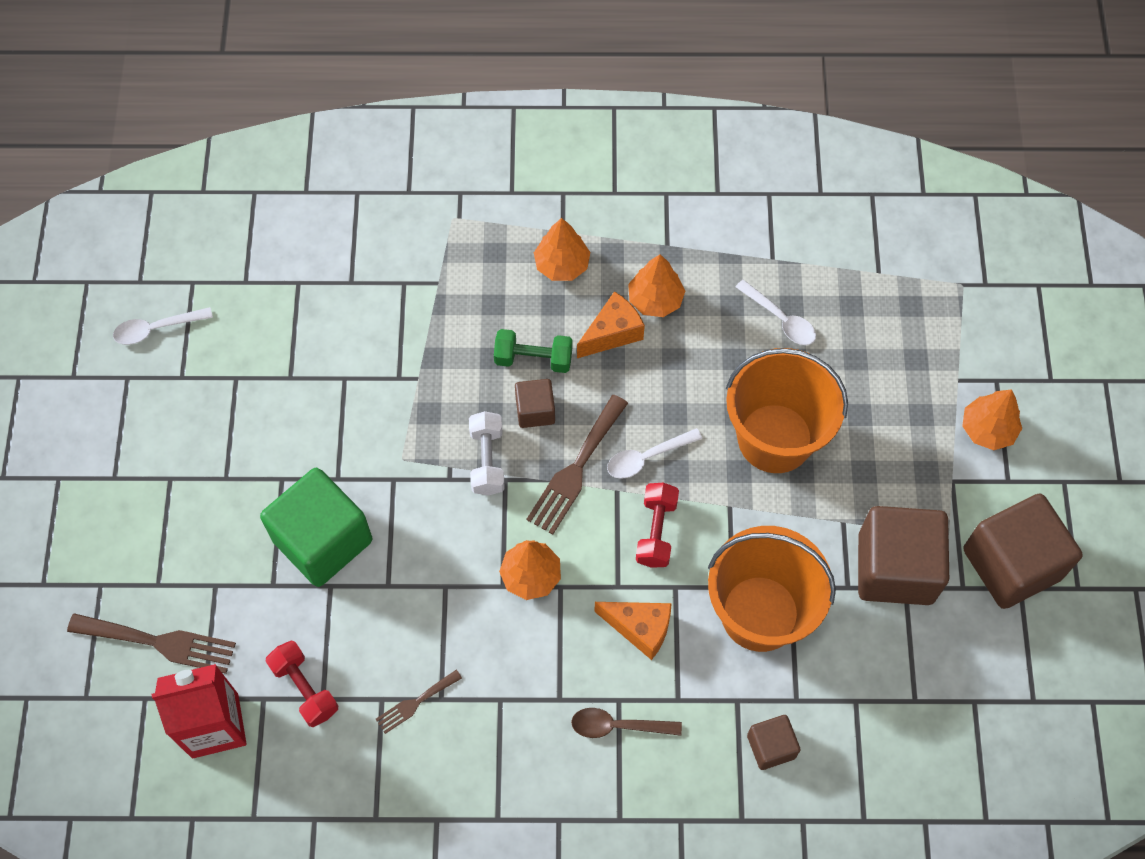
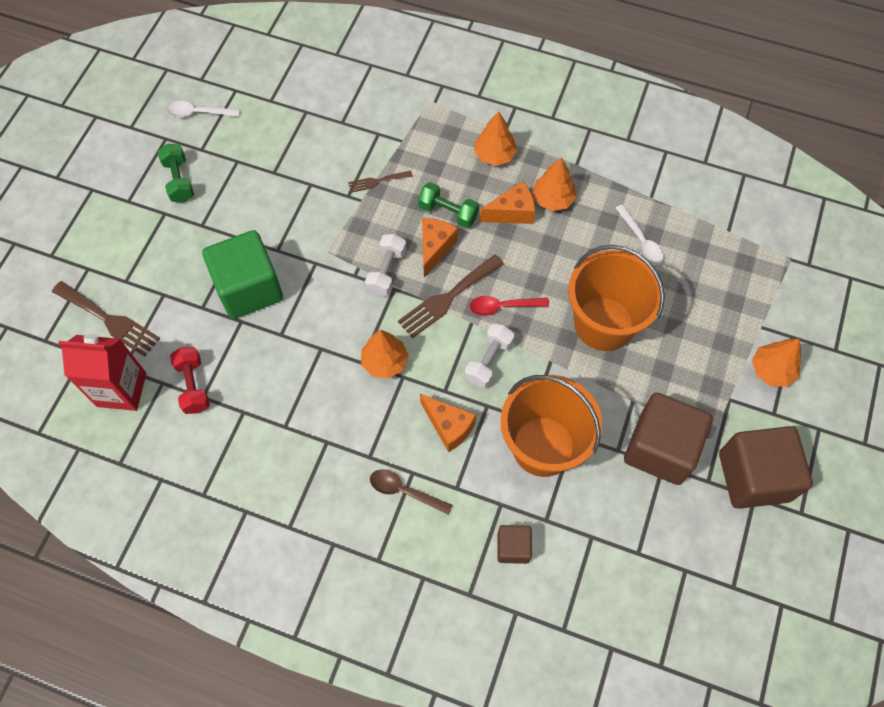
camera: 20 degrees right, 0 degrees up
(170, 428) = (179, 180): none -> green dumbbell
(415, 703) = (265, 423): brown fork -> brown fork (377, 181)
(535, 411) = (435, 248): brown cube -> orange cheese
(647, 457) = (503, 307): white spoon -> red spoon
(656, 531) = (489, 361): red dumbbell -> white dumbbell

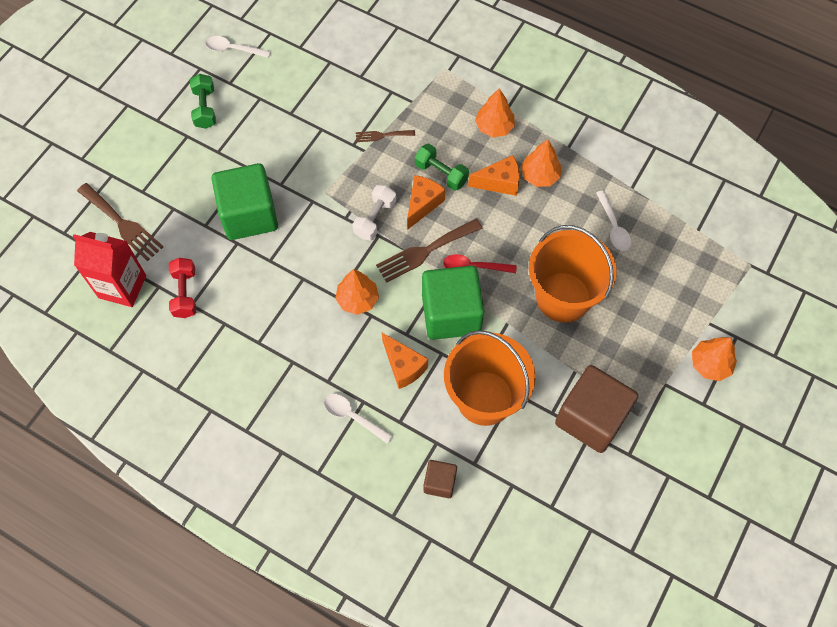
camera: 10 degrees right, 0 degrees up
(404, 491) = (353, 416): brown spoon -> white spoon
(489, 361) = (451, 314): white dumbbell -> green cube
(753, 476) = (672, 457): brown cube -> none

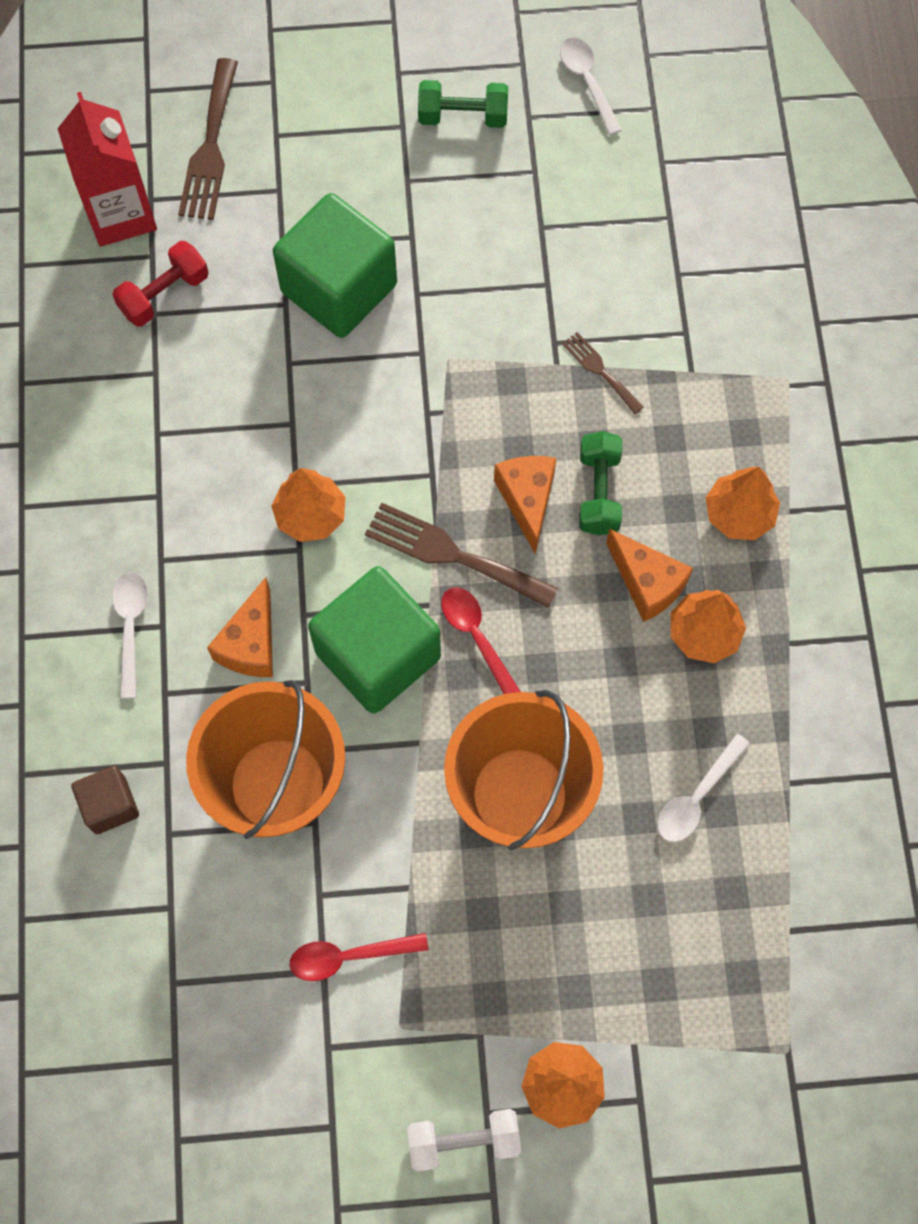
camera: 55 degrees right, 5 degrees up
(205, 108) = (463, 116): green dumbbell -> green dumbbell turned 45 degrees clockwise
(375, 218) = (455, 452): white dumbbell -> white dumbbell (463, 1140)
(422, 204) = (527, 500): orange cheese -> orange cheese turned 90 degrees counterclockwise
(591, 418) = (349, 956): brown cube -> red spoon

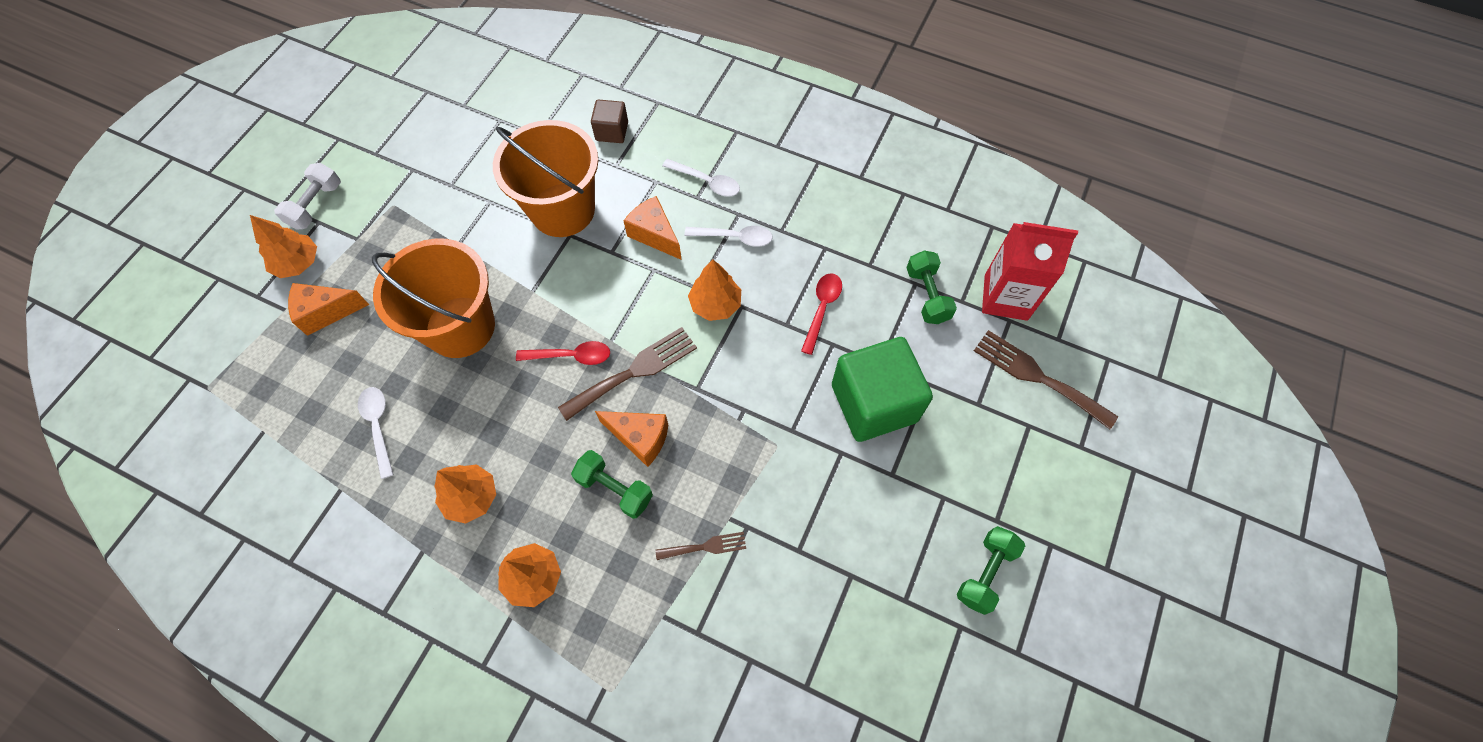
camera: 120 degrees right, 5 degrees down
(164, 294) = (927, 295): red dumbbell -> green dumbbell
(349, 956) = (447, 199): red spoon -> red spoon (822, 309)
(378, 655) = (600, 296): green cube -> none
(587, 82) = (974, 700): white spoon -> white spoon (735, 237)
(647, 583) = (530, 481): orange cheese -> orange cheese (326, 312)

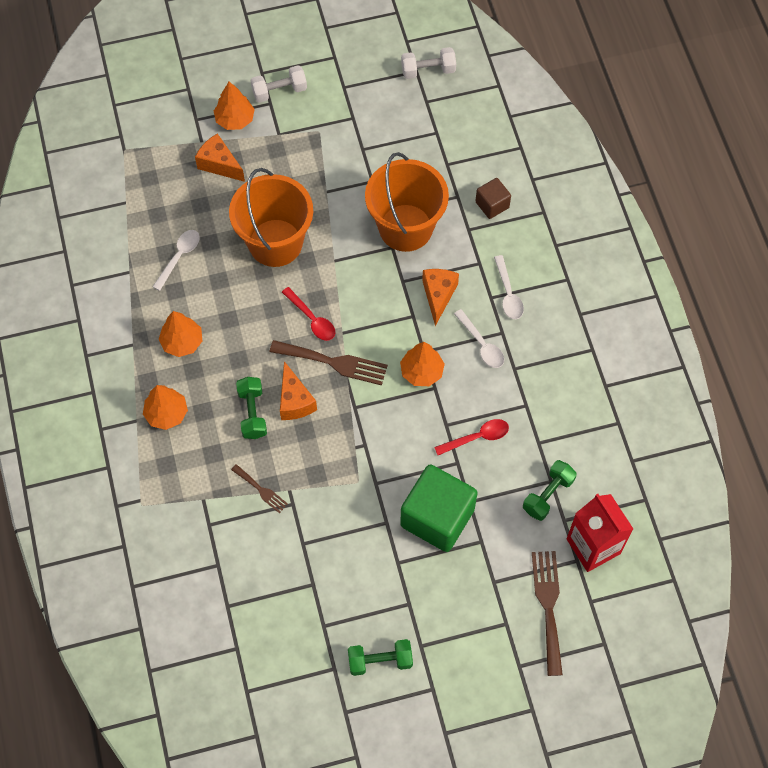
camera: 50 degrees right, 0 degrees up
(436, 82) = (428, 70): none -> white dumbbell

